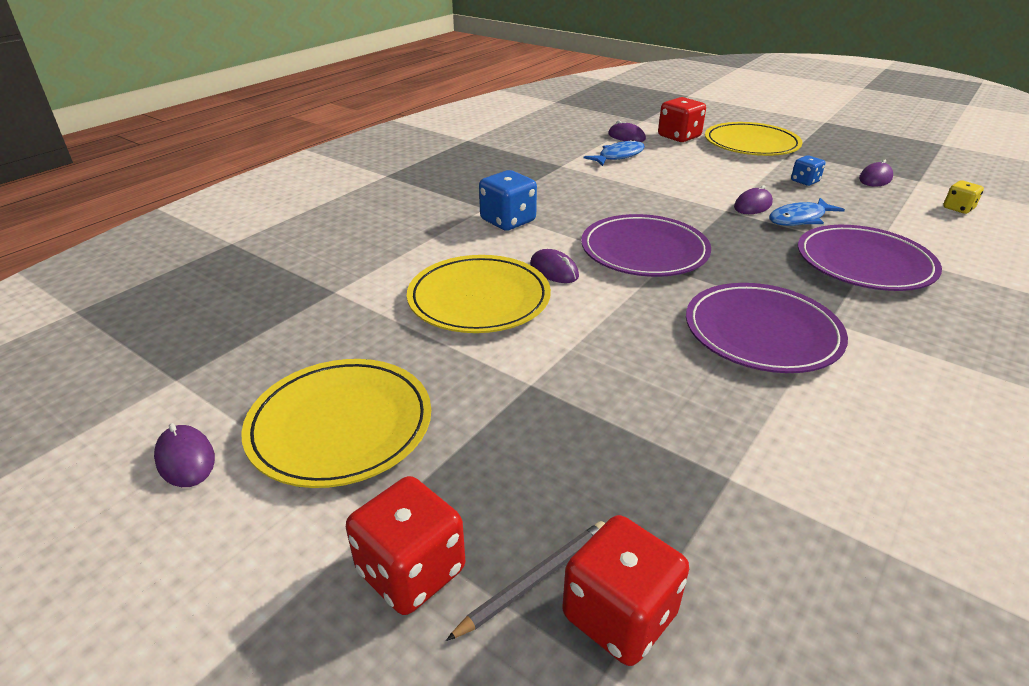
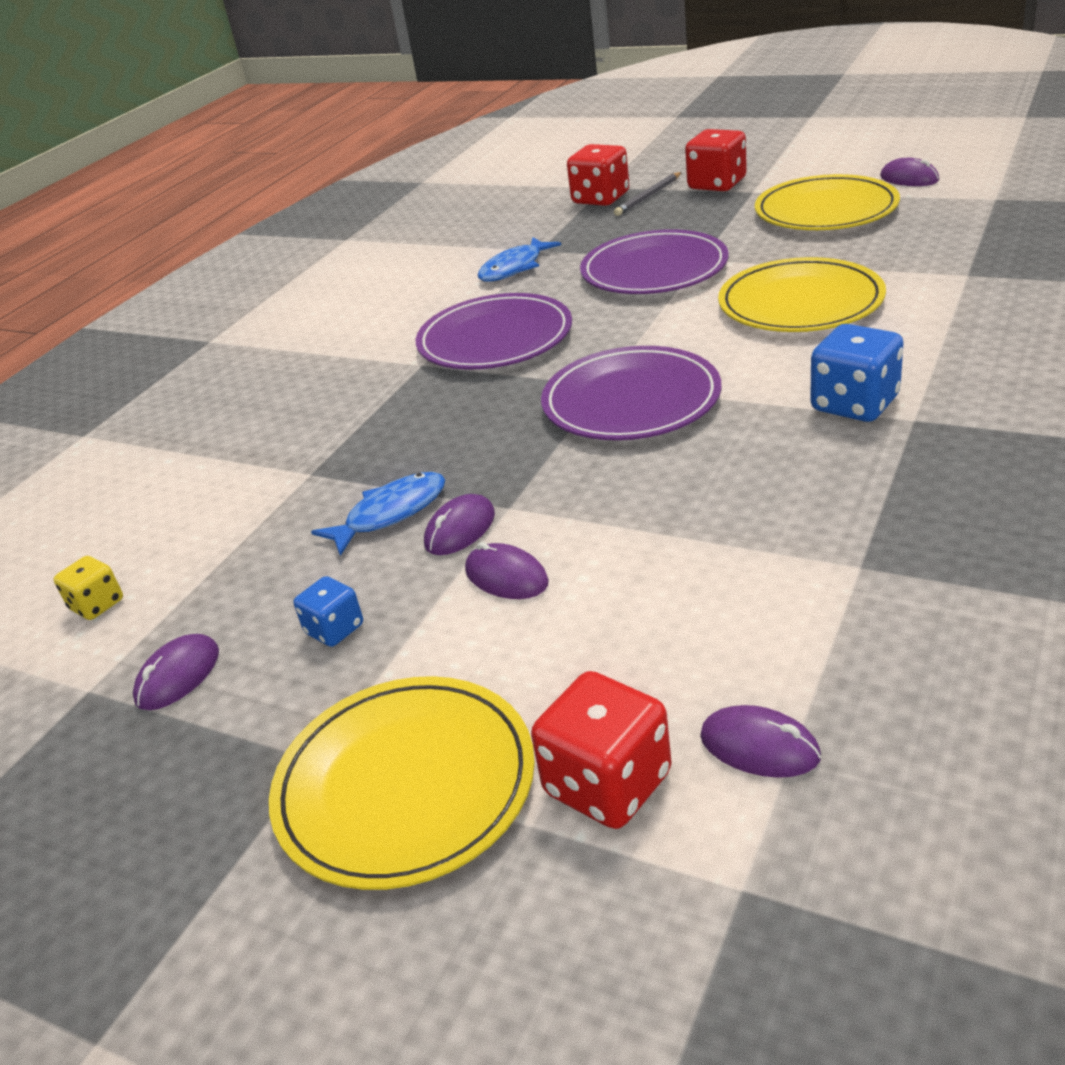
camera: 175 degrees right, 0 degrees up
(554, 270) = (737, 350): purple mouse -> purple mouse (506, 577)
(618, 156) = (747, 635): blue fish -> blue fish (514, 268)
(864, 263) = (338, 448): purple plate -> purple plate (654, 270)

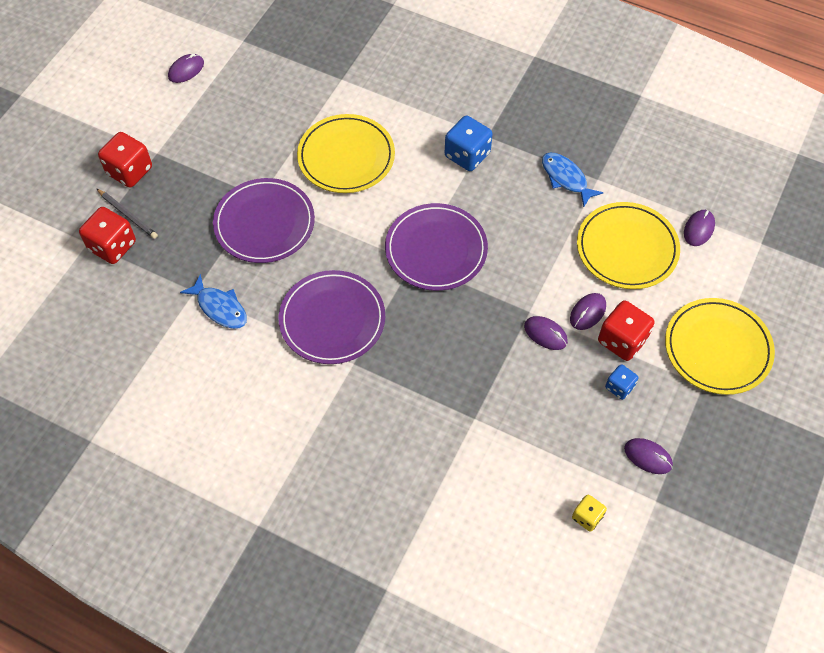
camera: 95 degrees left, 25 degrees up
(390, 514) = (525, 369): blue fish -> blue fish (566, 178)
(607, 784) = (716, 278): red dice -> red dice (622, 340)
(825, 210) = (215, 121): yellow plate -> yellow plate (627, 248)

